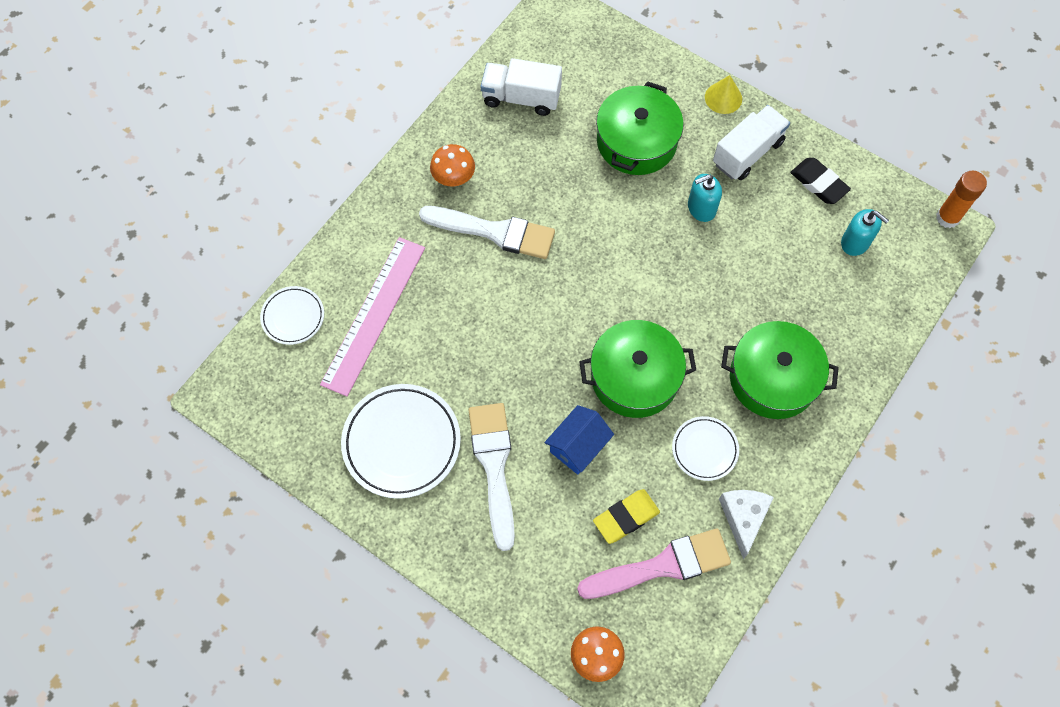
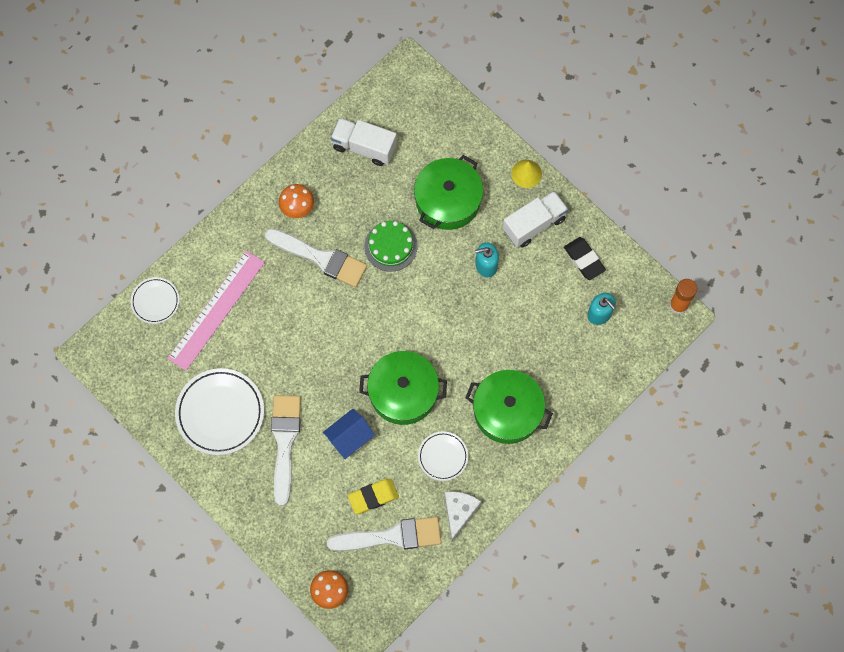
camera: 10 degrees right, 5 degrees up
(579, 204) = (391, 246): none -> green cake
(662, 565) = (391, 536): pink brush -> white brush

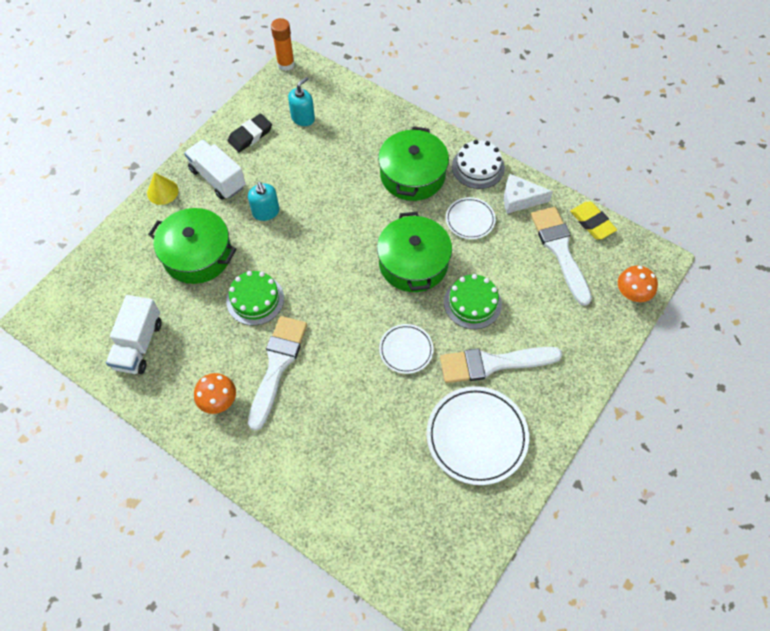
camera: 100 degrees left, 10 degrees down
(155, 301) = (357, 542): white plate -> white plate (406, 350)
(216, 310) = (356, 466): pink ruler -> none
(349, 438) = (472, 303): blue house -> green cake
(373, 497) = (526, 272): yellow eraser -> yellow eraser (592, 222)
(506, 479) = (478, 167): none -> white cake

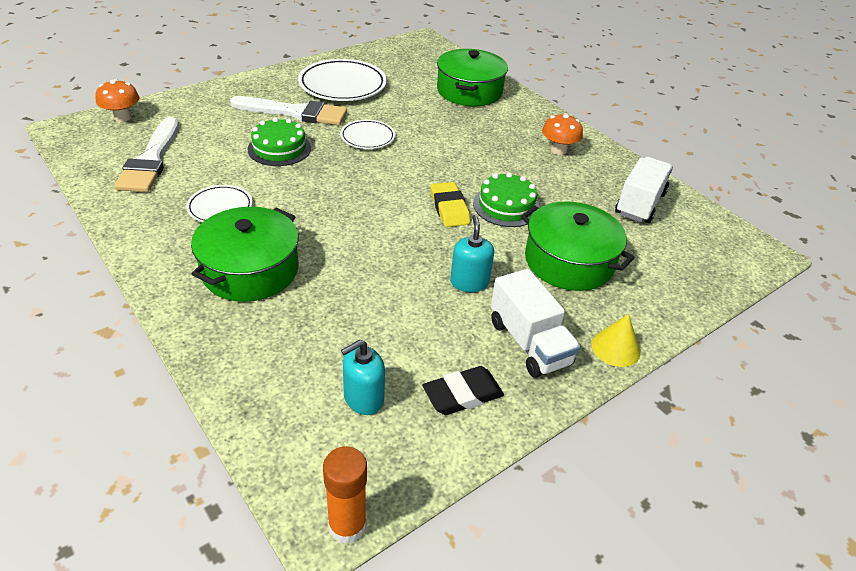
camera: 165 degrees left, 20 degrees down
(277, 365) = (496, 157): white brush -> none
(413, 263) = (315, 190): green pot -> green pot (469, 91)
(478, 167) = (157, 255): white cake -> none
(519, 199) = (143, 210): white cheese -> none
(592, 222) = (89, 170): yellow eraser -> yellow eraser (449, 208)

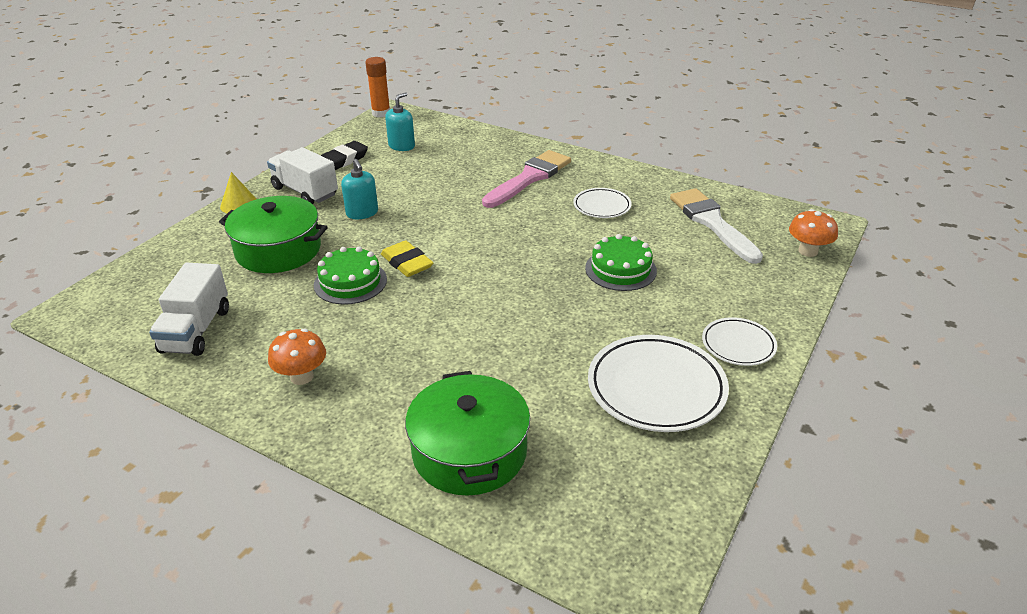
camera: 160 degrees right, 5 degrees down
(250, 270) = (529, 178): green pot -> pink brush
(295, 112) = (659, 319): white brush -> none
(367, 137) = (546, 314): white plate -> white plate (738, 345)

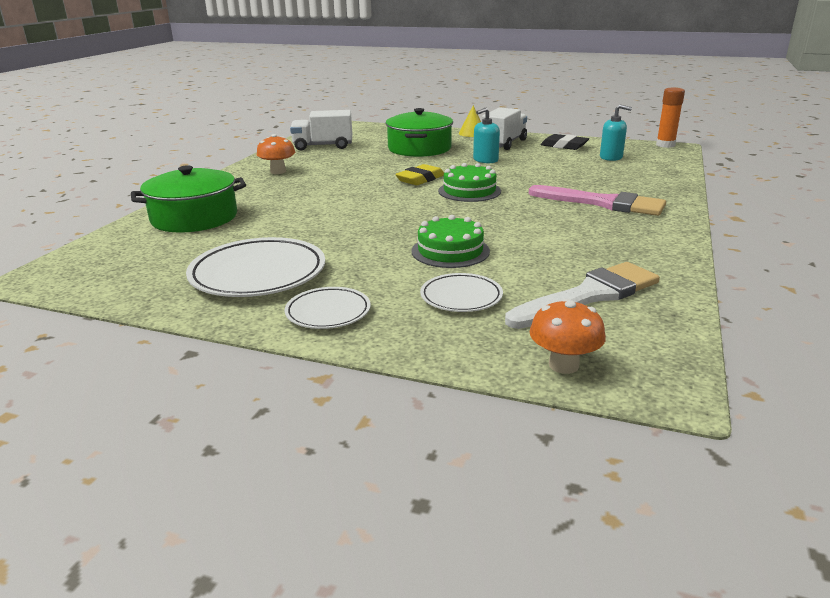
camera: 80 degrees right, 10 degrees down
(350, 282) = (387, 168): green cake -> green cake (469, 191)
(602, 206) = (574, 236): white plate -> white plate (461, 297)

